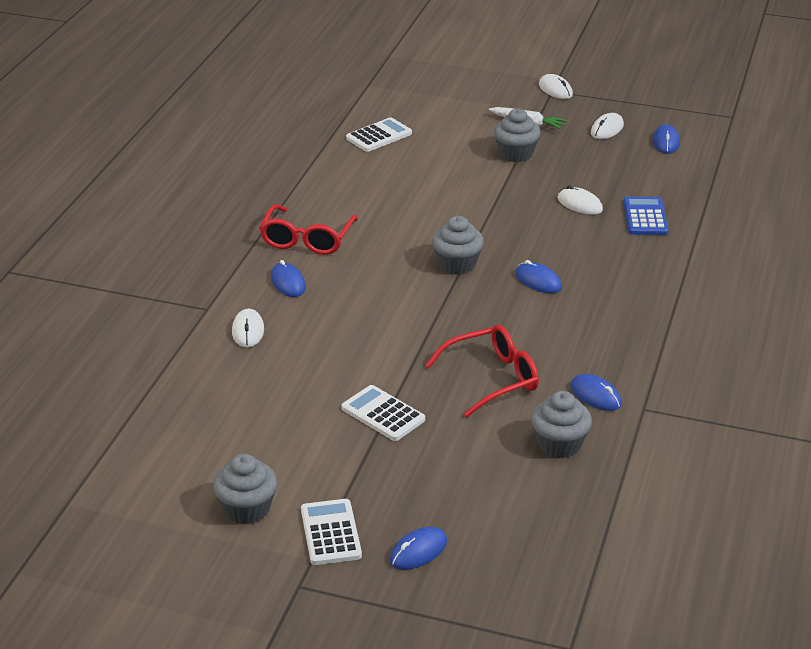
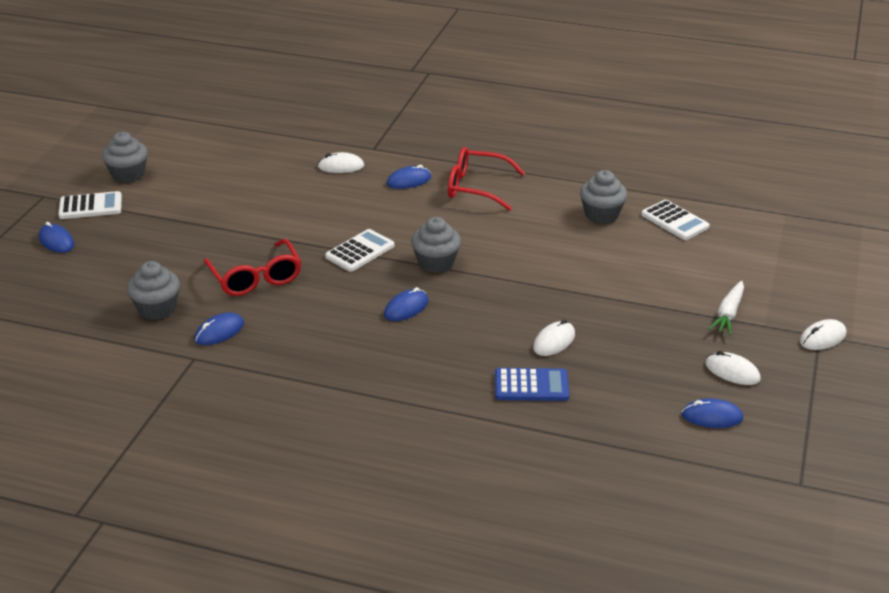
camera: 90 degrees right, 0 degrees up
(383, 414) = (220, 226): white calculator -> white calculator (360, 251)
(516, 154) = (656, 303): grey cupcake -> grey cupcake (601, 215)

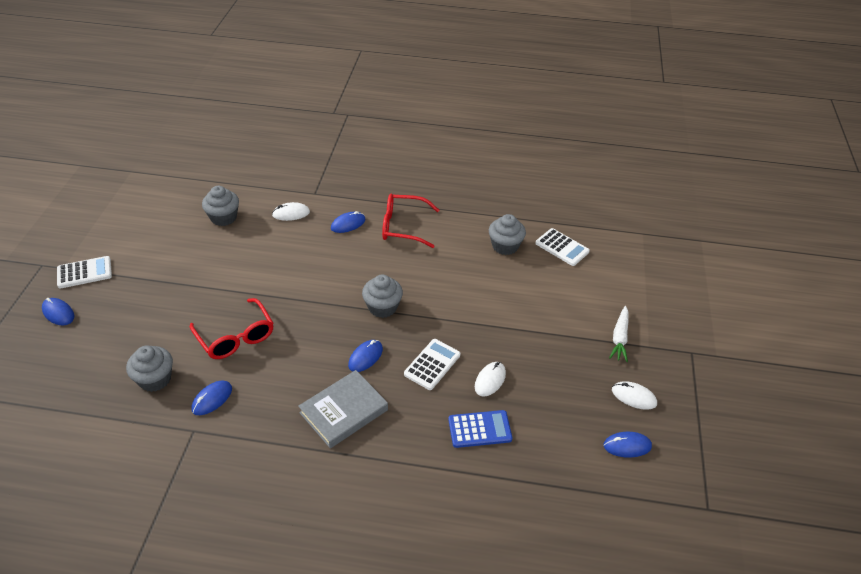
camera: 10 degrees left, 10 degrees up
(128, 175) = (113, 236): grey cupcake -> grey cupcake (223, 217)
(360, 251) = (319, 301): white calculator -> white calculator (432, 364)
(371, 356) = (344, 411): none -> grey book
(822, 338) = (695, 355): white mouse -> none

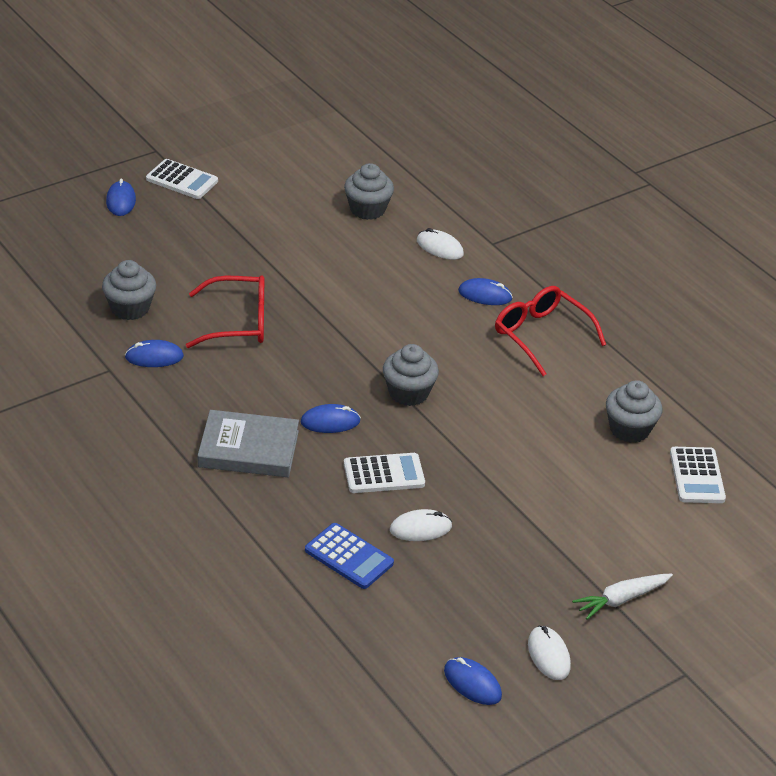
camera: 45 degrees right, 5 degrees down
(236, 337) = (238, 322): red glasses -> red glasses turned 105 degrees counterclockwise

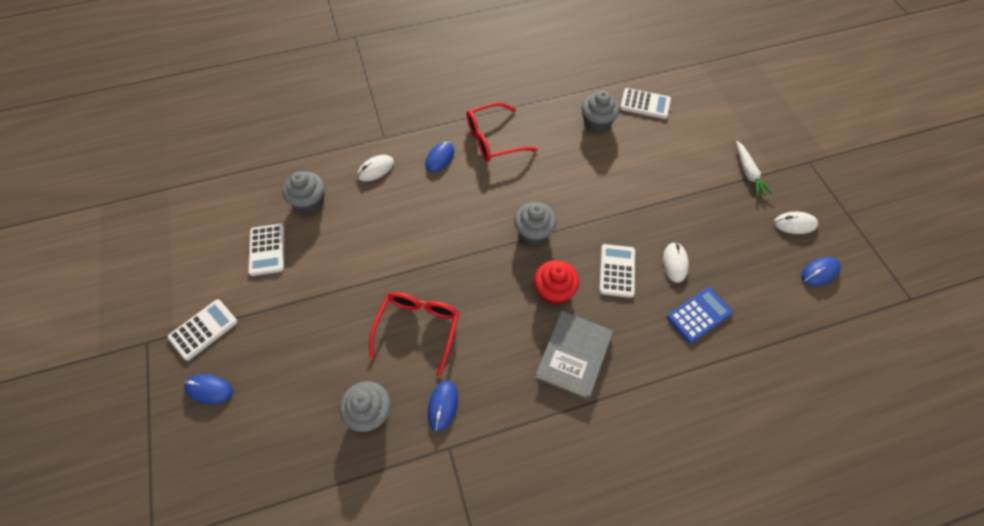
camera: 70 degrees left, 20 degrees up
(291, 196) = (267, 250): none -> white calculator
(330, 422) = (554, 291): blue mouse -> red cupcake

